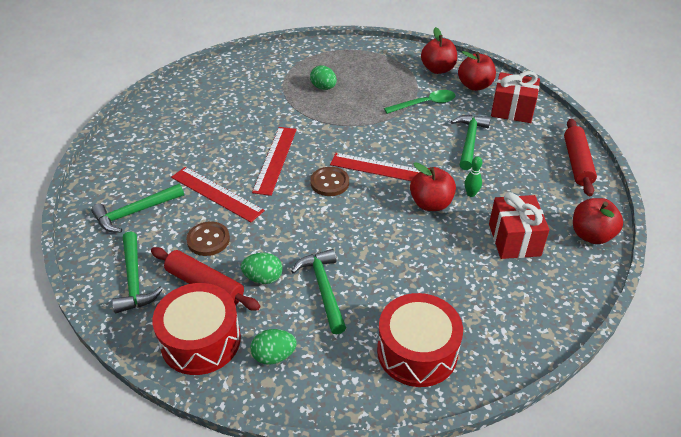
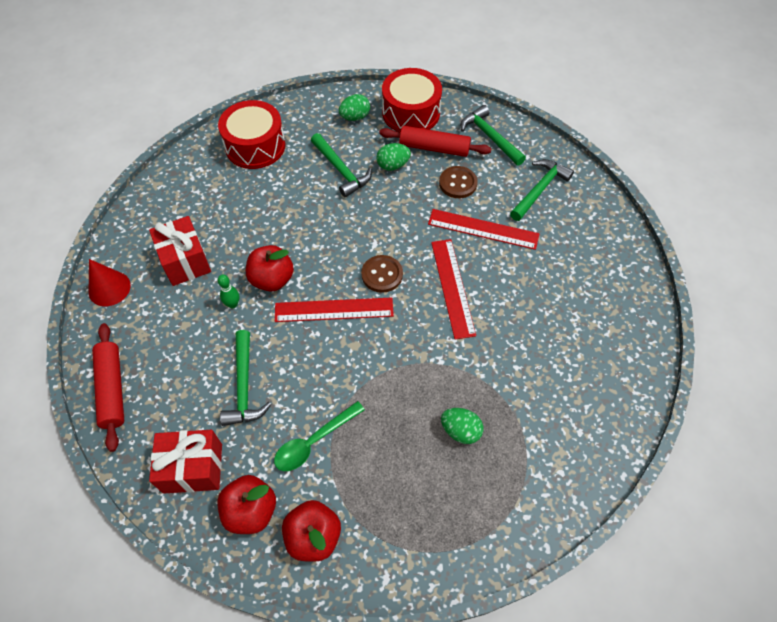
camera: 160 degrees right, 15 degrees up
(591, 235) = (109, 288): red apple -> red cone

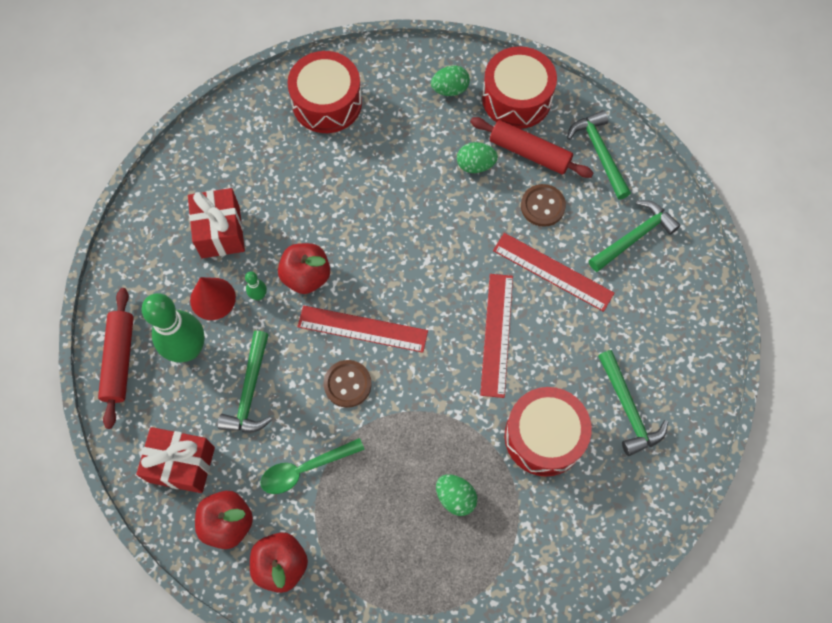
camera: 15 degrees right, 10 degrees up
(109, 288) = (136, 245): red cone -> red cone (212, 298)
(177, 364) = (188, 349): none -> green bowling pin
(341, 170) = (415, 157): green hammer -> green hammer (628, 409)
(382, 275) = (424, 300): brown button -> brown button (347, 384)
(521, 359) = (544, 436): none -> red drum

